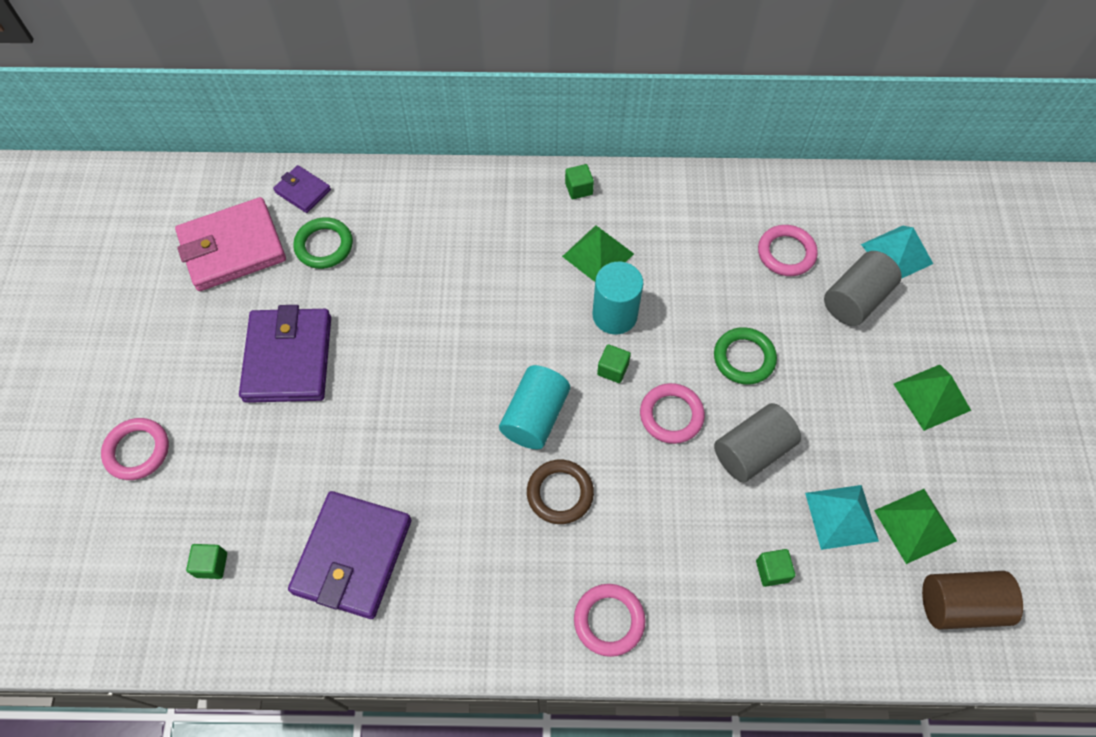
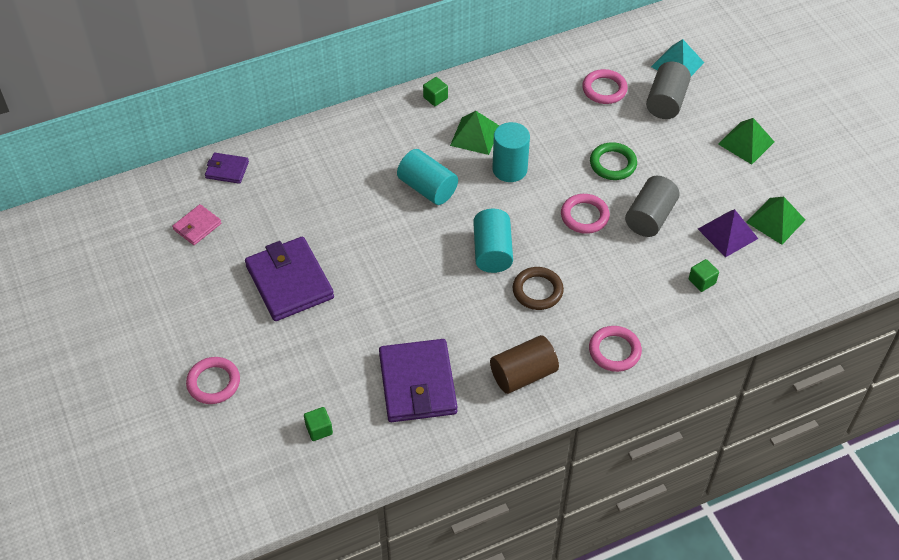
camera: 25 degrees left, 10 degrees down
(233, 248) = (197, 226): pink wallet -> pink wallet, size x0.50
(324, 246) = (268, 200): green ring -> none
(506, 301) = (427, 188): none -> turquoise cylinder
(613, 369) = (528, 203): green cube -> none
(841, 516) = (727, 233): turquoise pyramid -> purple pyramid
(960, 605) = (826, 254): brown cylinder -> brown cylinder (523, 374)

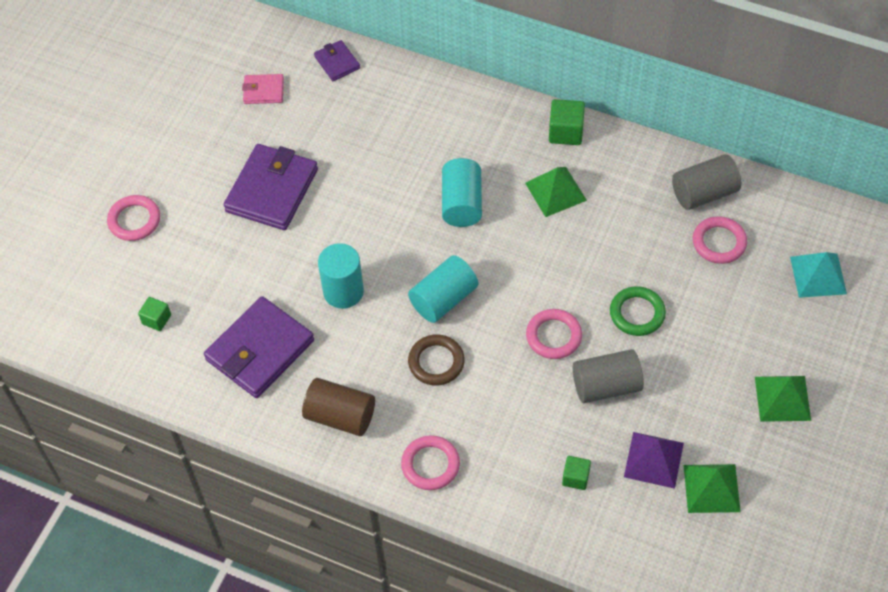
camera: 50 degrees right, 5 degrees up
(435, 98) = (565, 132): green cube -> green cube, size x1.55
(509, 169) = (546, 244): turquoise cylinder -> turquoise cylinder (343, 291)
(666, 102) = (759, 300): grey cylinder -> grey cylinder (704, 193)

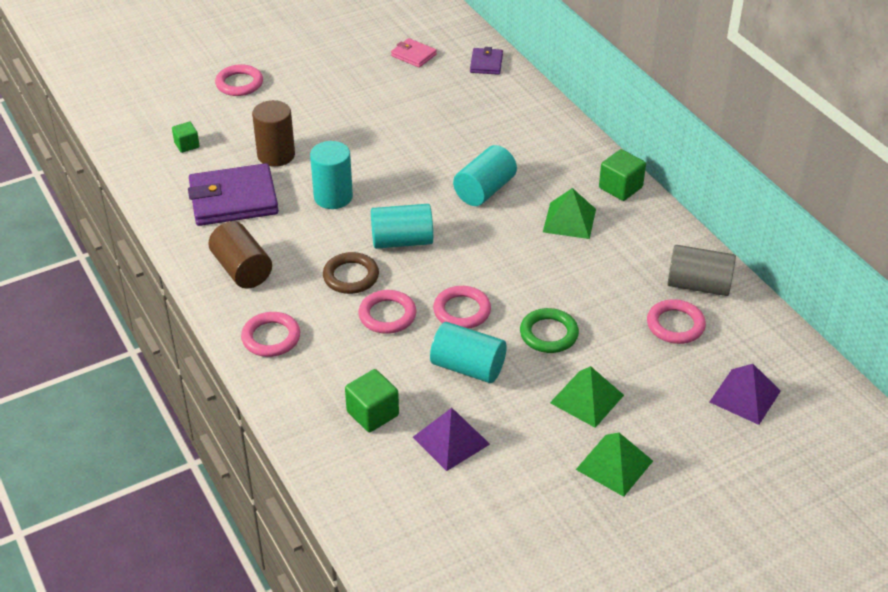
camera: 35 degrees right, 15 degrees down
(249, 279) = (276, 155): none -> brown cylinder
(272, 190) = (352, 113): purple wallet -> none
(501, 380) = (387, 315): none -> pink ring
(575, 478) = (372, 413): green cube -> green cube, size x1.55
(606, 386) = (468, 367): grey cylinder -> turquoise cylinder
(711, 488) = (479, 490): green pyramid -> green pyramid (587, 399)
(818, 275) = (745, 396): turquoise pyramid -> purple pyramid

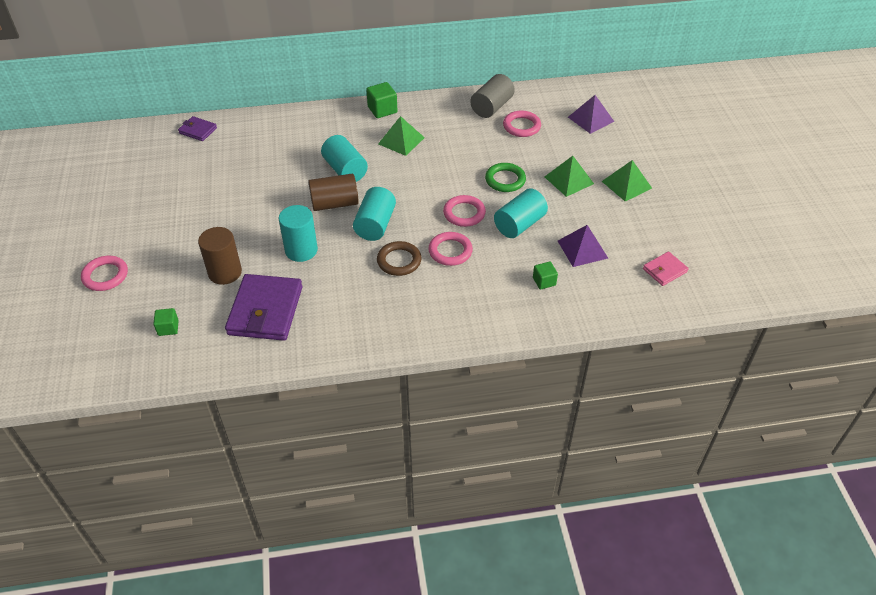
camera: 70 degrees left, 5 degrees up
(242, 270) = (357, 322): brown cylinder -> brown cylinder (334, 203)
(271, 338) = (443, 320): pink ring -> none
(372, 413) = (544, 281): green cube -> green cube, size x0.64
(413, 55) = (154, 164): pink wallet -> pink wallet (664, 270)

